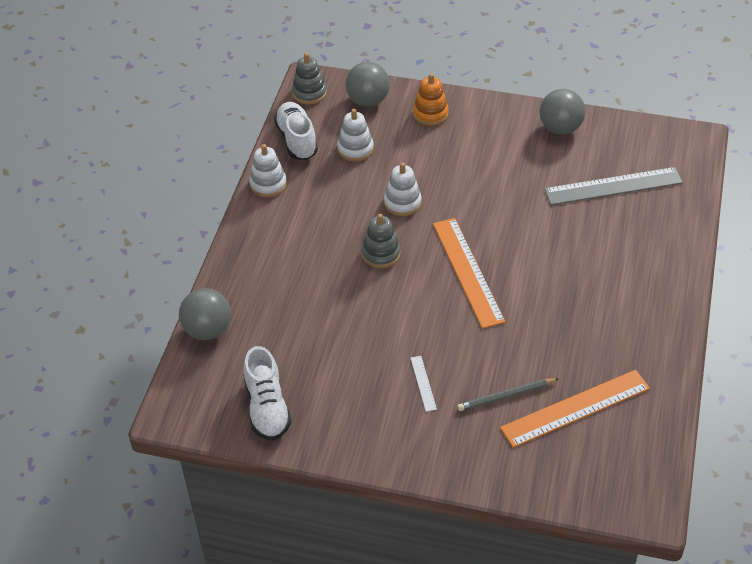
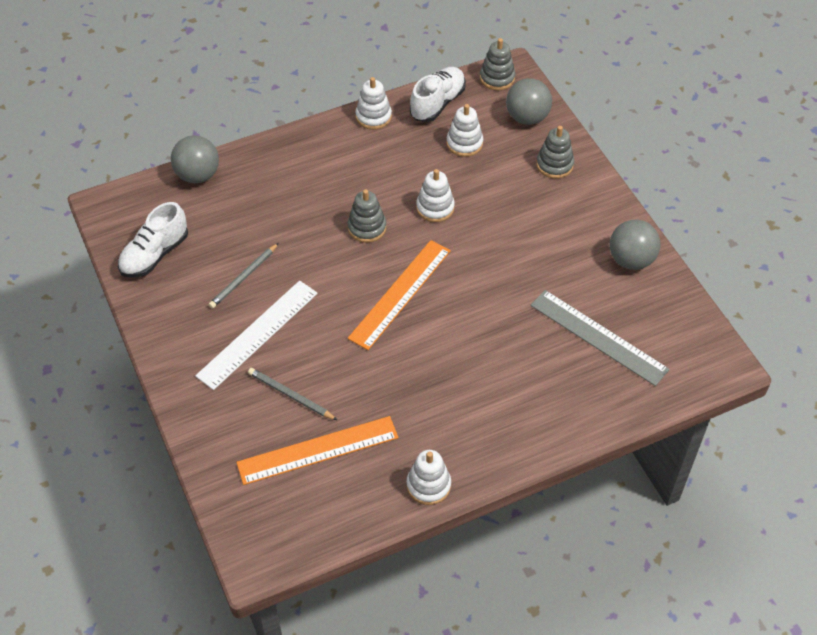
camera: 50 degrees right, 5 degrees up
(354, 360) = (244, 277): none -> grey pencil
(423, 383) = (258, 334): white ruler -> white ruler, size x2.29
(430, 114) = (554, 165): orange stacking toy -> grey stacking toy
(575, 408) = (318, 450): orange ruler -> orange ruler turned 45 degrees counterclockwise
(665, 358) = (428, 485): none -> white stacking toy

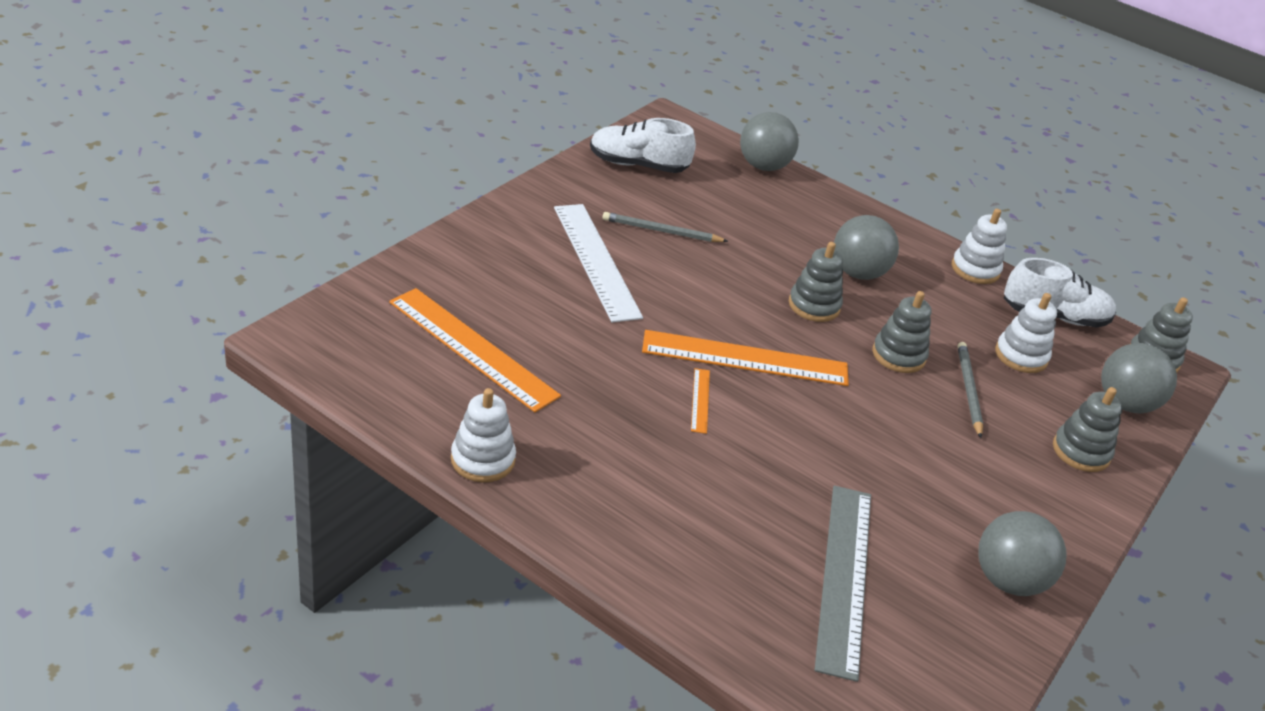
camera: 55 degrees right, 15 degrees down
(258, 334) = (596, 261): white ruler -> white ruler turned 60 degrees clockwise
(290, 395) = (532, 307): grey pencil -> grey pencil (968, 390)
(346, 184) = (858, 273): none -> grey ball
(427, 338) = (700, 400): none -> orange ruler
(435, 208) = (898, 355): white stacking toy -> grey stacking toy

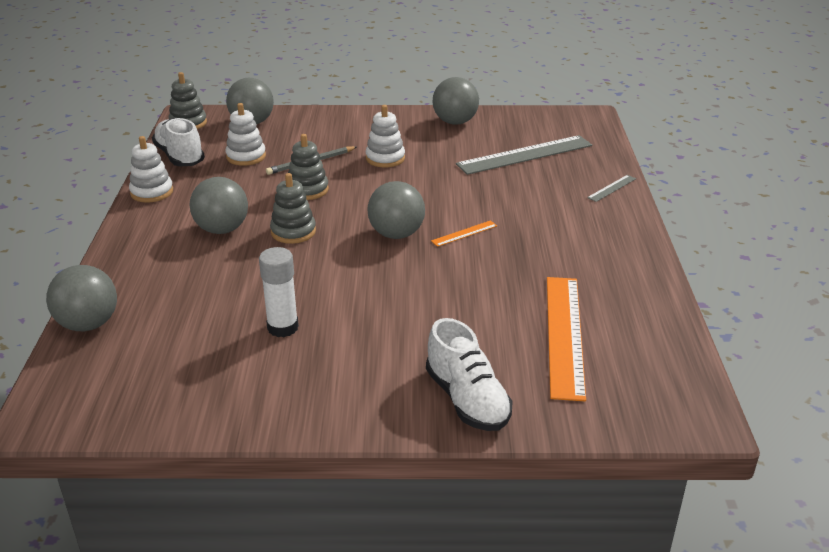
camera: 120 degrees left, 5 degrees down
(483, 459) = (643, 277): white stacking toy -> white stacking toy (385, 158)
(596, 261) = (374, 337): white ruler -> none
(638, 165) = (176, 390): white shoe -> white shoe (467, 400)
(661, 231) = (283, 327): grey pencil -> white glue stick
(677, 589) = (612, 188): none -> grey ruler
(745, 358) = (396, 234): orange ruler -> grey ball
(1081, 451) = (320, 125): grey stacking toy -> none

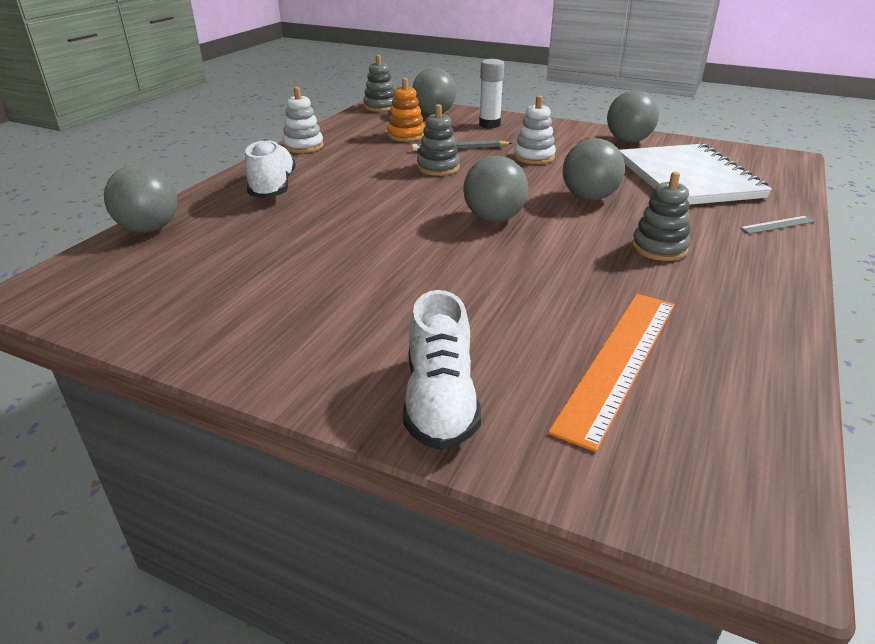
camera: 25 degrees right, 0 degrees up
(180, 156) = (351, 127): white shoe -> white shoe (273, 187)
(222, 229) = (333, 183): grey ball -> grey ball (589, 198)
(246, 156) = (406, 135): white stacking toy -> orange stacking toy
(283, 327) = (308, 273): white glue stick -> white glue stick (489, 124)
(293, 232) = (394, 196): grey stacking toy -> grey stacking toy (659, 248)
(464, 233) = (568, 232): orange ruler -> none
(525, 155) = (687, 178): grey ruler -> white notebook

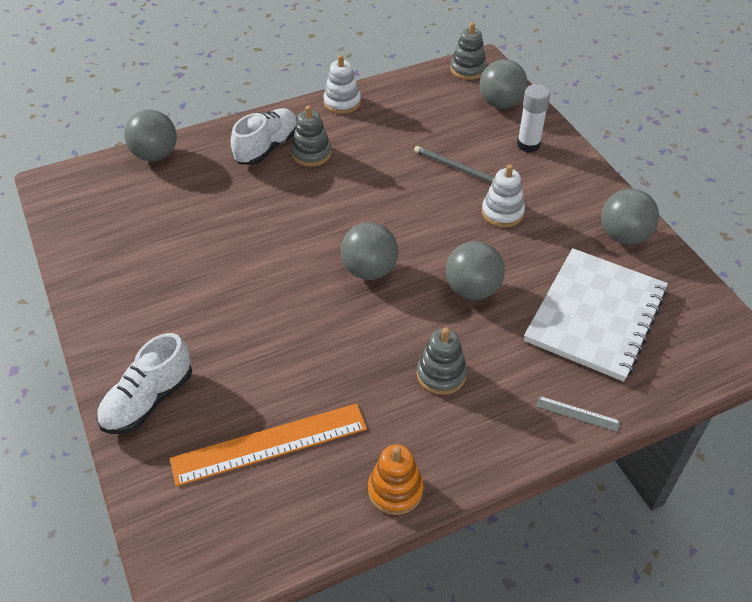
camera: 40 degrees right, 15 degrees up
(406, 135) = (436, 126): orange stacking toy -> orange stacking toy (395, 490)
(438, 168) = (407, 185): grey stacking toy -> grey stacking toy (311, 154)

